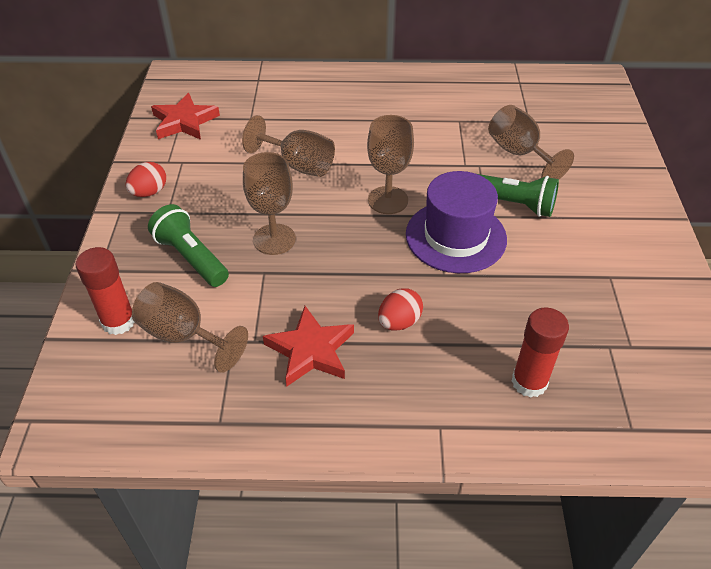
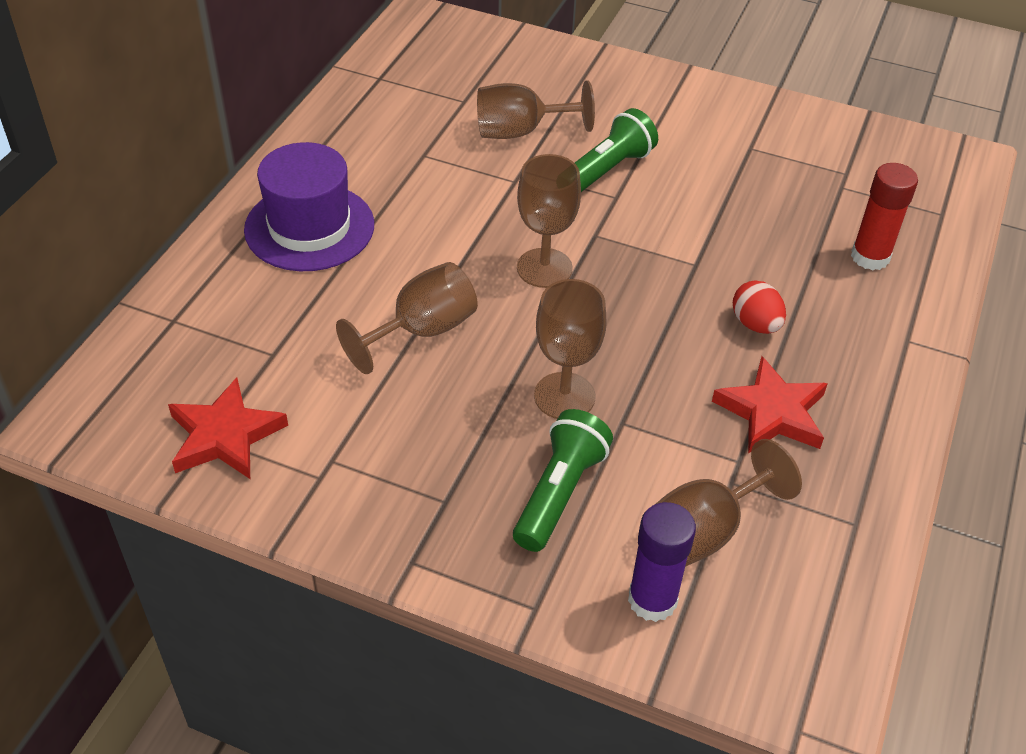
camera: 70 degrees left, 0 degrees up
(118, 321) = (652, 600): red glue stick -> purple glue stick
(149, 192) = (385, 515): red egg -> none
(191, 258) = (559, 493): green flashlight -> green flashlight turned 135 degrees clockwise
(456, 236) = (639, 233): purple hat -> purple hat (309, 227)

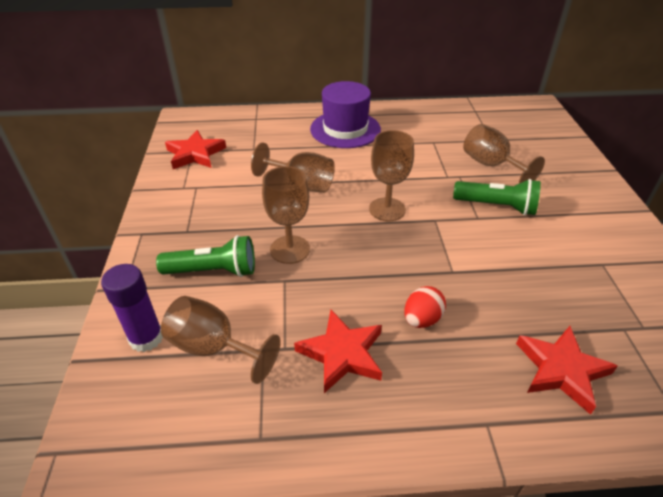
camera: 65 degrees right, 5 degrees down
(870, 257) = (561, 370): red glue stick -> red star

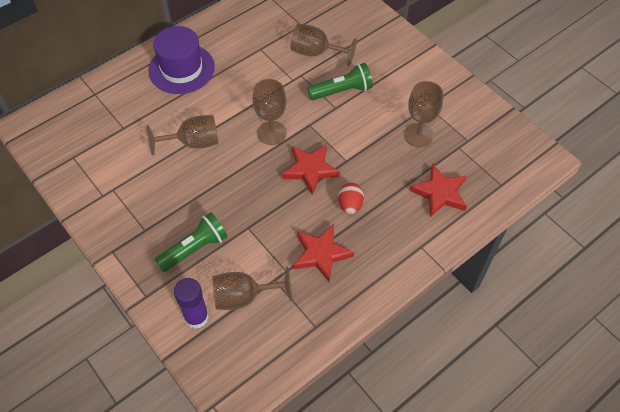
camera: 35 degrees left, 15 degrees up
(195, 154) = (79, 159): red star -> red star (310, 170)
(290, 249) = (232, 203): brown goblet -> brown goblet (418, 135)

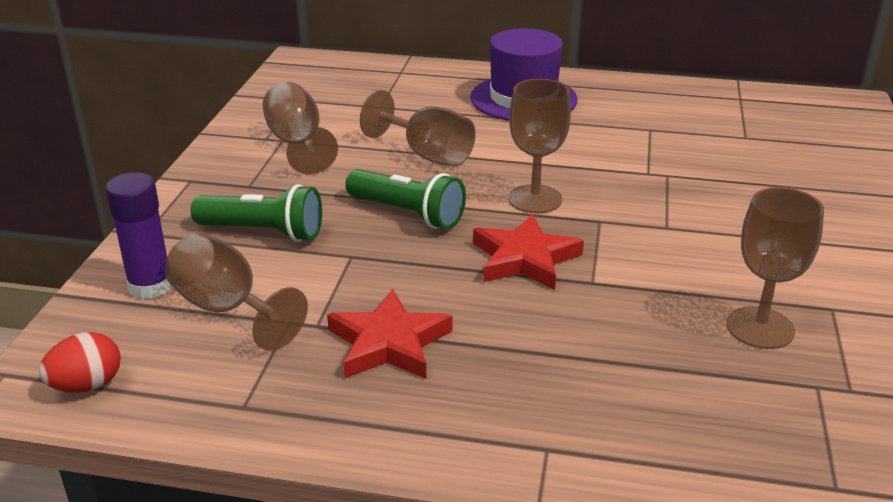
camera: 50 degrees right, 25 degrees down
(316, 53) = (725, 168): brown goblet -> brown goblet (297, 144)
(342, 91) = (704, 218): green flashlight -> green flashlight (407, 214)
(350, 205) = (518, 326): red egg -> red egg (87, 385)
(440, 193) = (689, 413): red star -> none

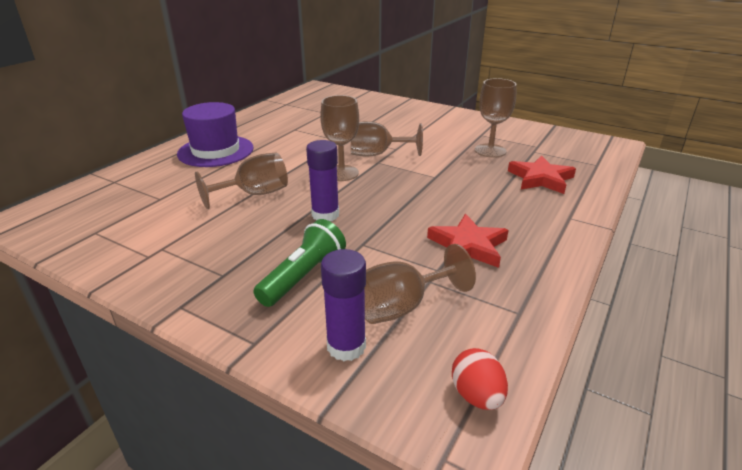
camera: 70 degrees left, 0 degrees up
(297, 144) = (177, 242): brown goblet -> brown goblet (377, 154)
(407, 214) = (325, 215): green flashlight -> purple glue stick
(525, 259) = (402, 189): red star -> red star (540, 179)

